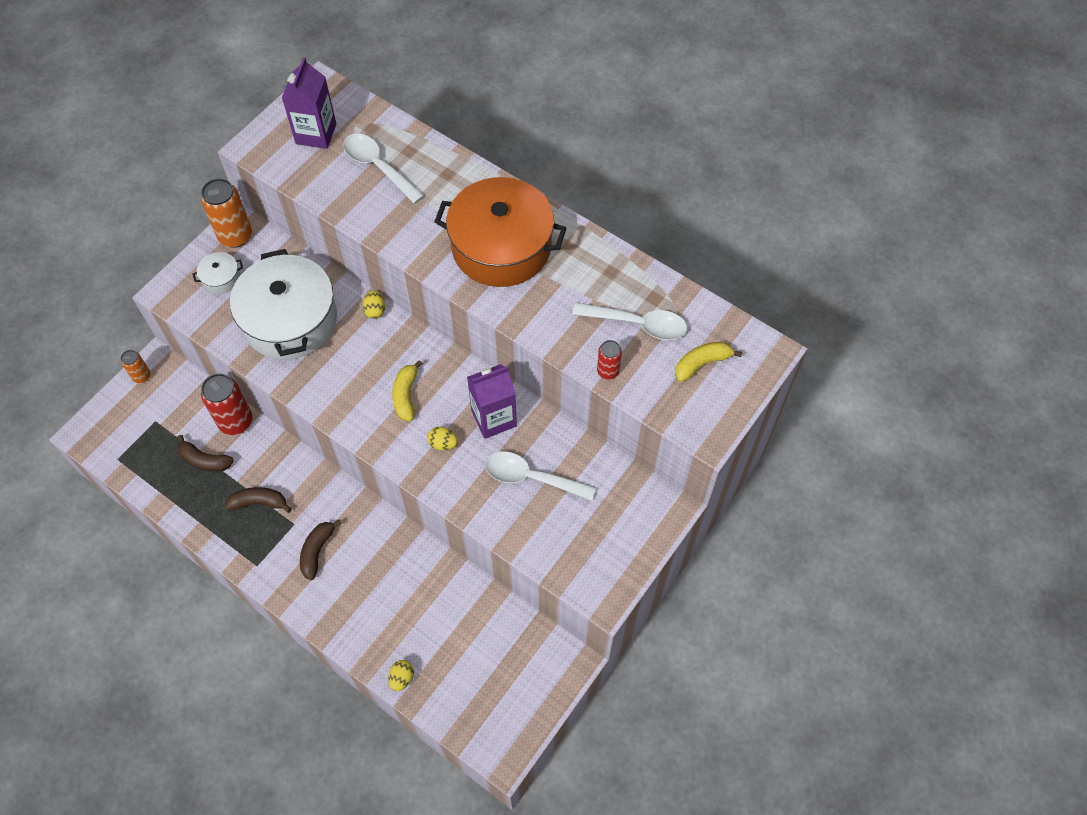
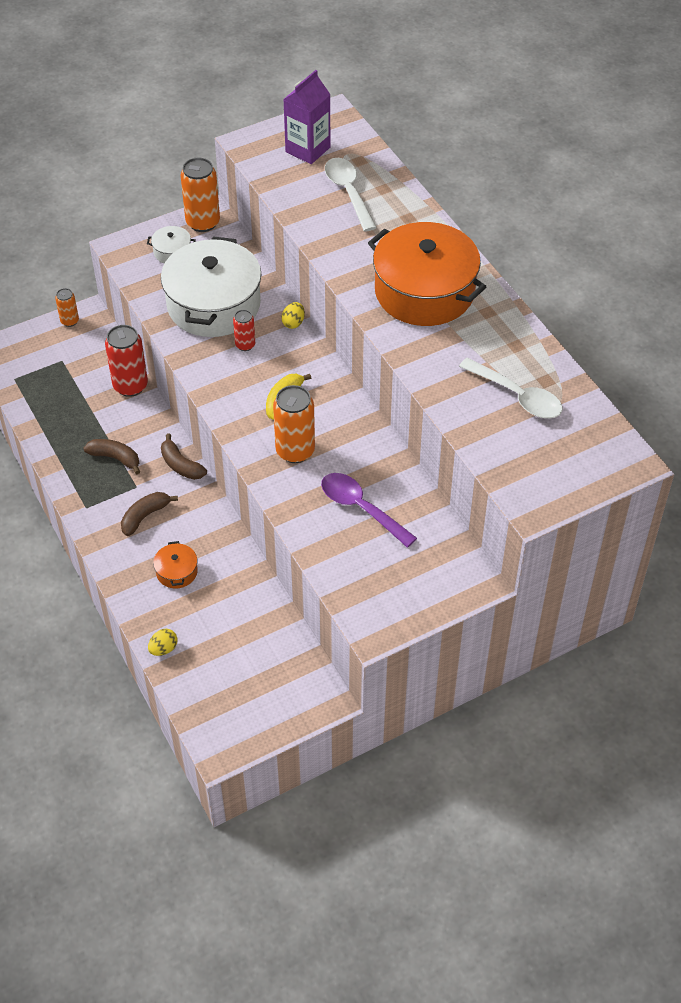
camera: 25 degrees right, 10 degrees down
(204, 460) = (87, 407): brown banana -> brown banana (181, 465)
(375, 595) = (177, 572): none -> orange pot
(443, 444) = (295, 451): yellow egg -> orange can
(494, 418) = (353, 447): purple carton -> none
(531, 477) = (361, 508): white spoon -> purple spoon
(608, 371) = (466, 424): red can -> red can (245, 345)
(702, 364) = (561, 450): yellow banana -> none

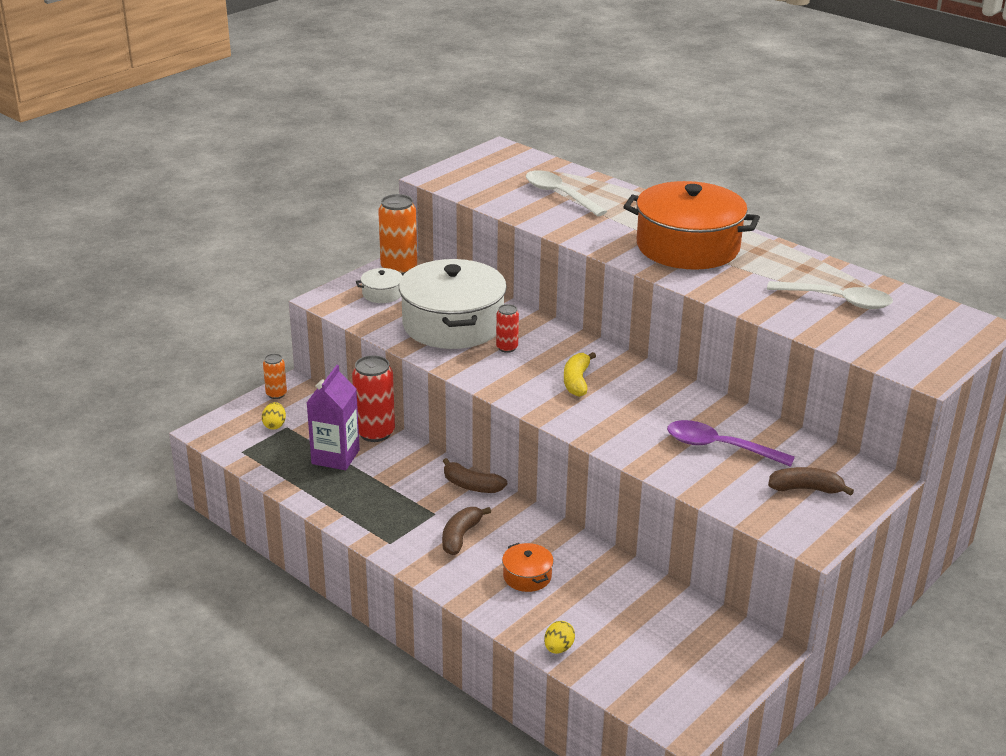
camera: 20 degrees left, 20 degrees down
(115, 458) = (396, 494): brown banana -> brown banana (806, 489)
(293, 323) = (543, 323): yellow egg -> yellow egg (274, 425)
(295, 451) = (618, 417): orange can -> none
(308, 149) = (497, 174): purple carton -> purple carton (335, 457)

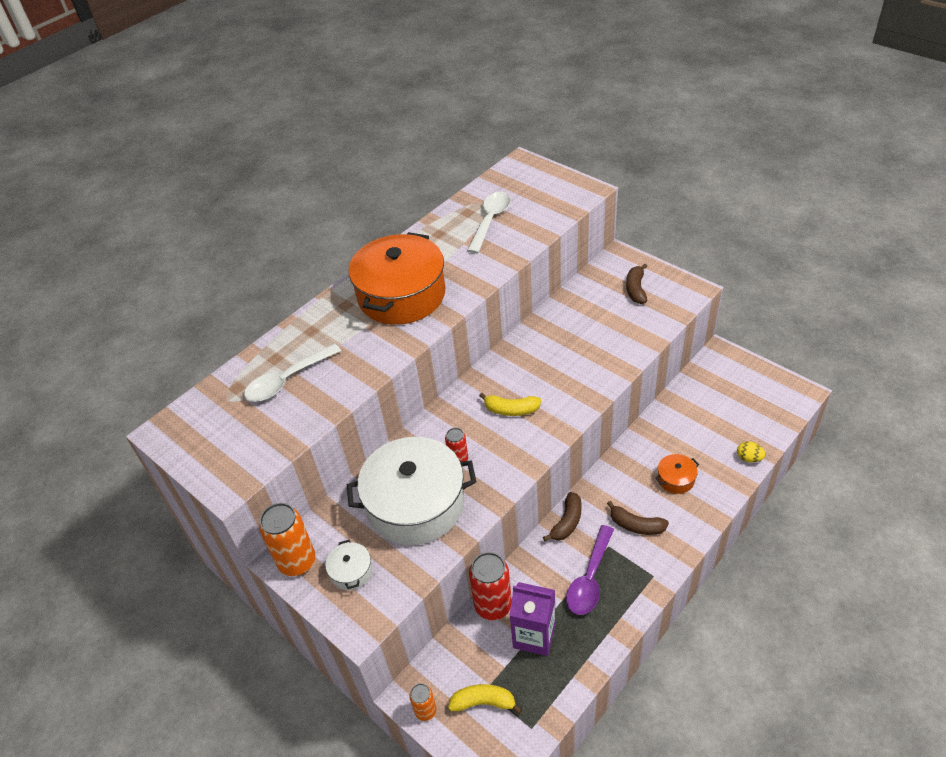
camera: 85 degrees left, 15 degrees up
(274, 425) = (483, 702): yellow egg -> yellow banana
(719, 447) = (593, 329): purple spoon -> purple spoon (590, 579)

